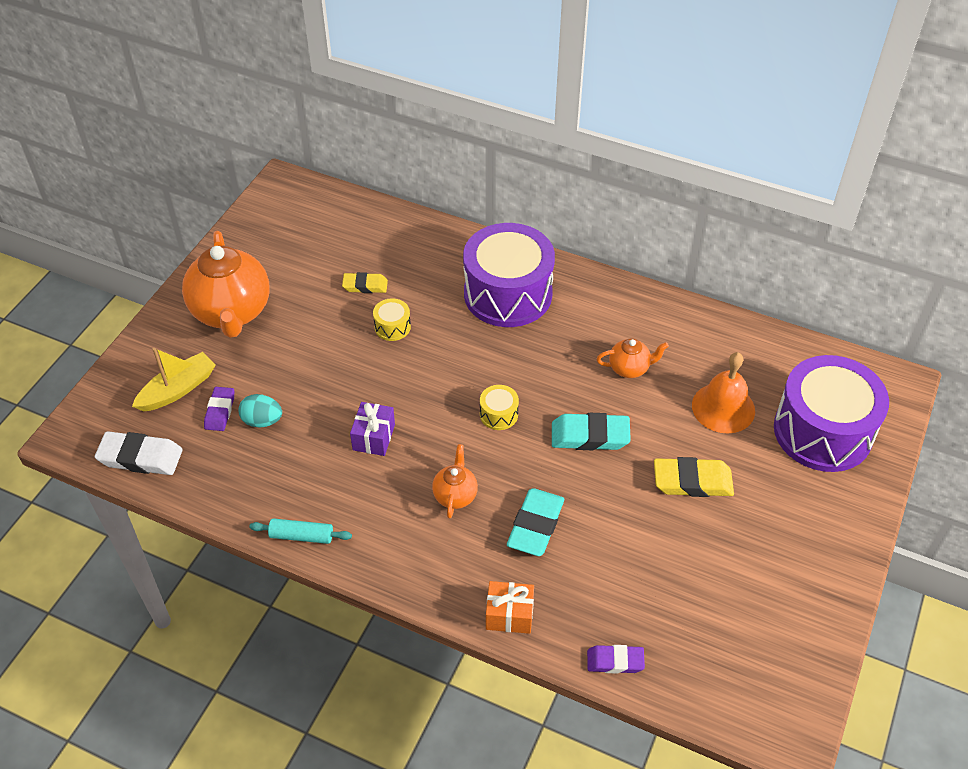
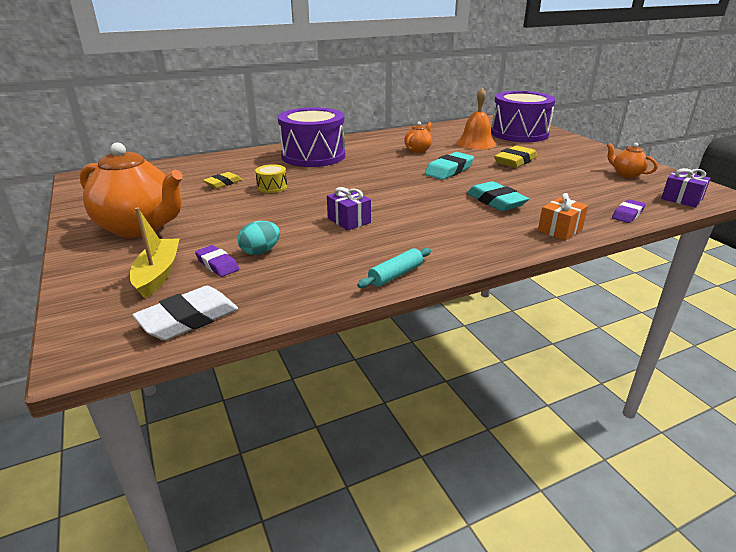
camera: 50 degrees left, 20 degrees down
(455, 495) = (439, 214): orange teapot -> orange teapot (626, 174)
(498, 414) = (395, 184): yellow drum -> none
(725, 703) = (681, 199): none -> purple gift

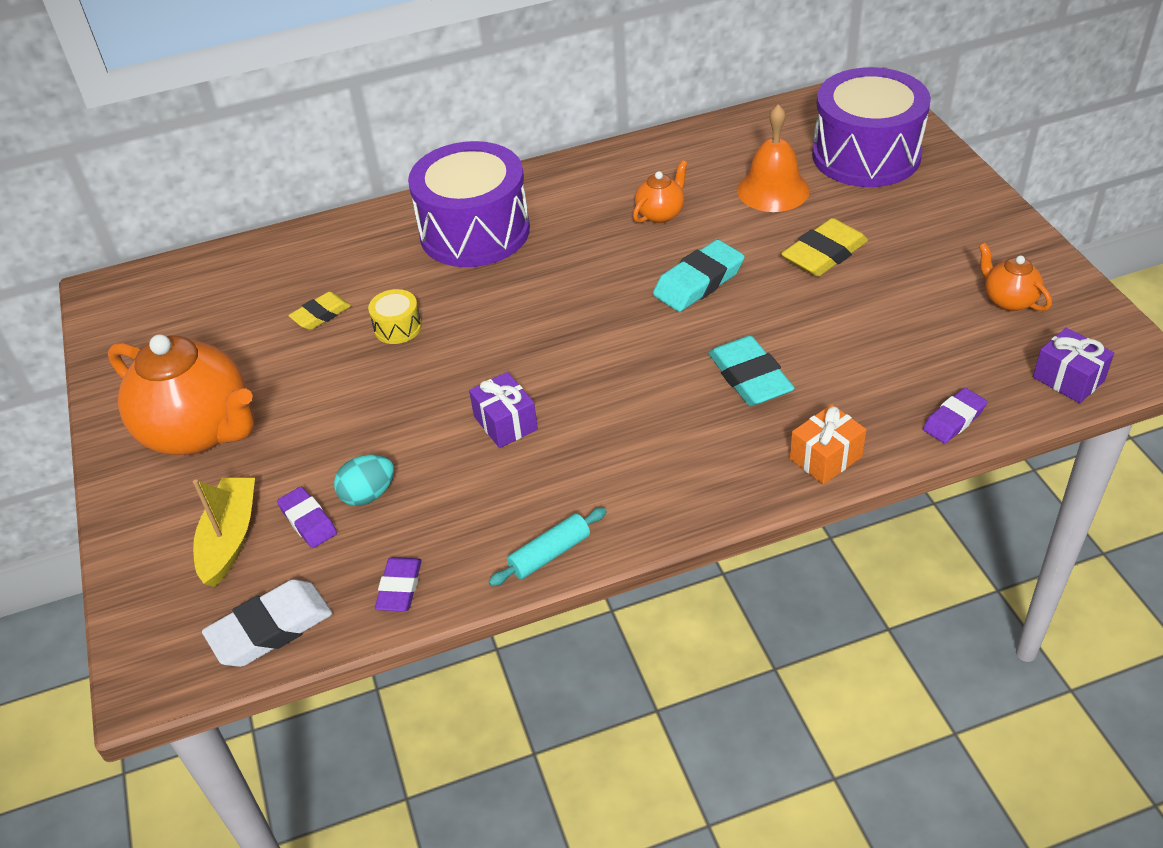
camera: 10 degrees right, 15 degrees up
(289, 294) = (400, 588): none -> purple eraser

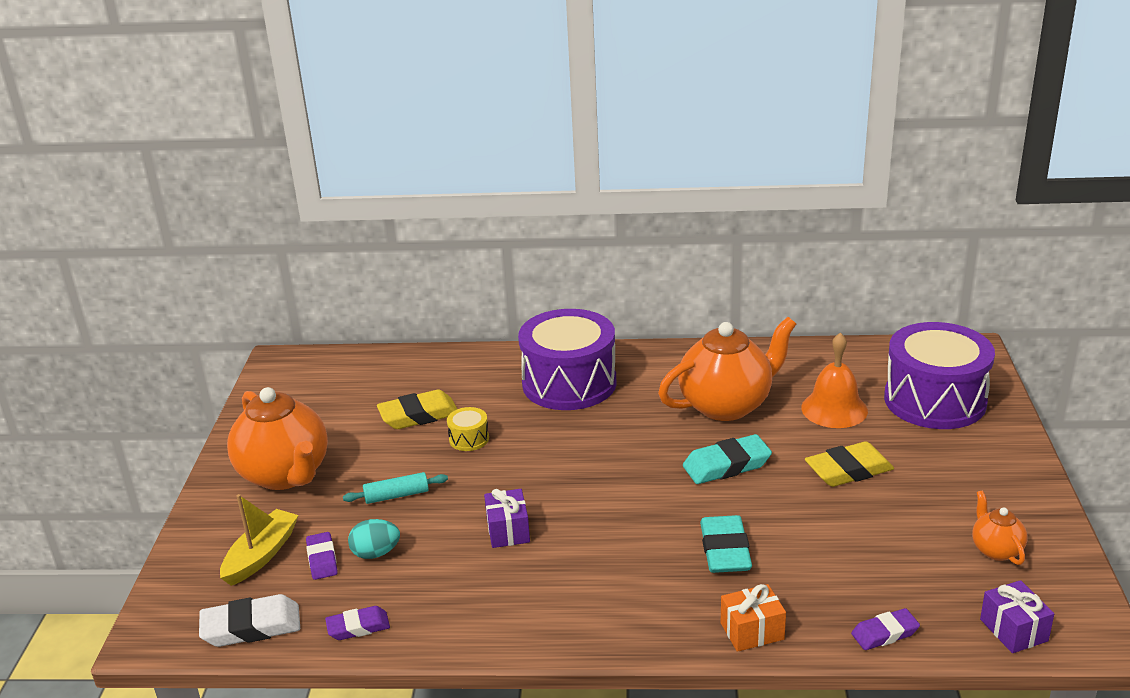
camera: 20 degrees right, 15 degrees down
(321, 315) = (419, 415): yellow eraser -> yellow eraser, size x1.59
(400, 588) = (358, 627): purple eraser -> purple eraser turned 45 degrees clockwise
(549, 554) = (483, 637): turquoise rolling pin -> turquoise rolling pin (396, 495)
(660, 214) = (726, 405): orange teapot -> orange teapot, size x2.12

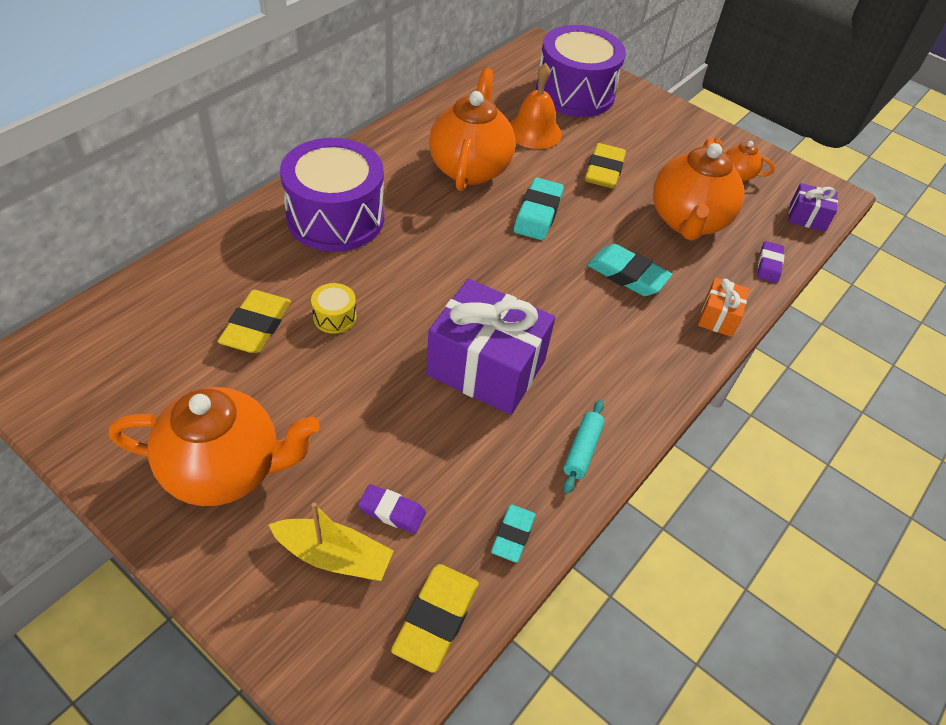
camera: 60 degrees left, 20 degrees up
(251, 627) = (436, 619): white eraser -> yellow eraser
(261, 555) = (334, 556): yellow boat -> yellow boat turned 135 degrees clockwise
(358, 627) = (513, 535): purple eraser -> turquoise eraser
(376, 553) = (424, 468): turquoise egg -> none
(396, 495) = (358, 408): turquoise rolling pin -> turquoise rolling pin (582, 450)
(508, 531) = (486, 368): purple gift -> purple gift, size x2.09
(862, 552) = (688, 221): none -> orange teapot

